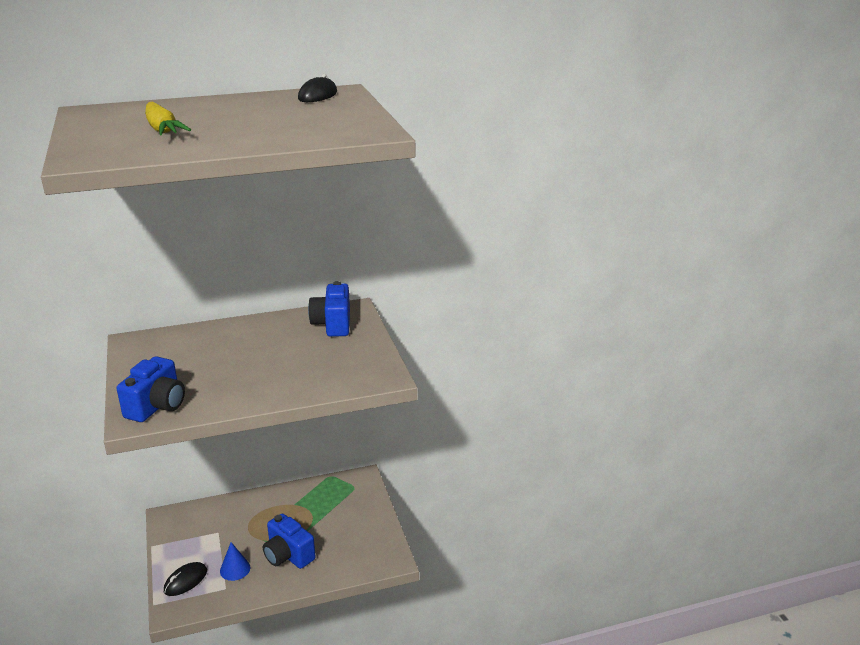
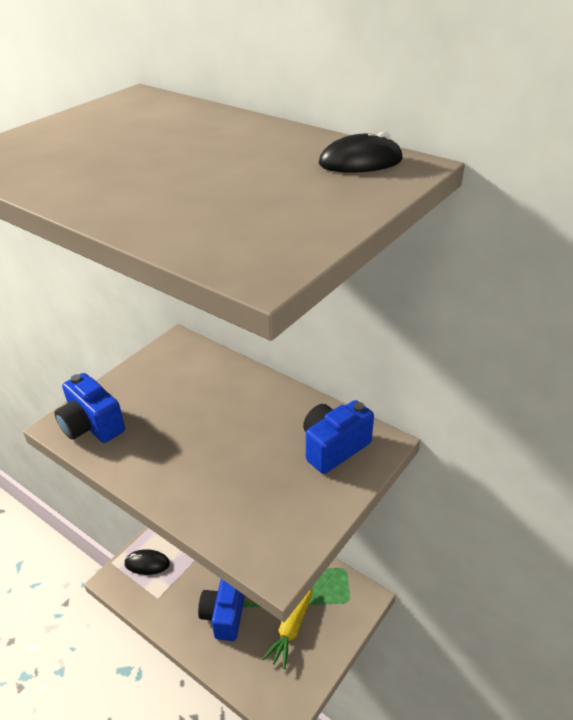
camera: 55 degrees right, 10 degrees up
(157, 406) = (92, 425): blue camera -> blue camera turned 60 degrees clockwise
(162, 129) = (113, 147): yellow carrot -> yellow carrot (291, 629)
(235, 569) = (182, 587): blue cone -> none

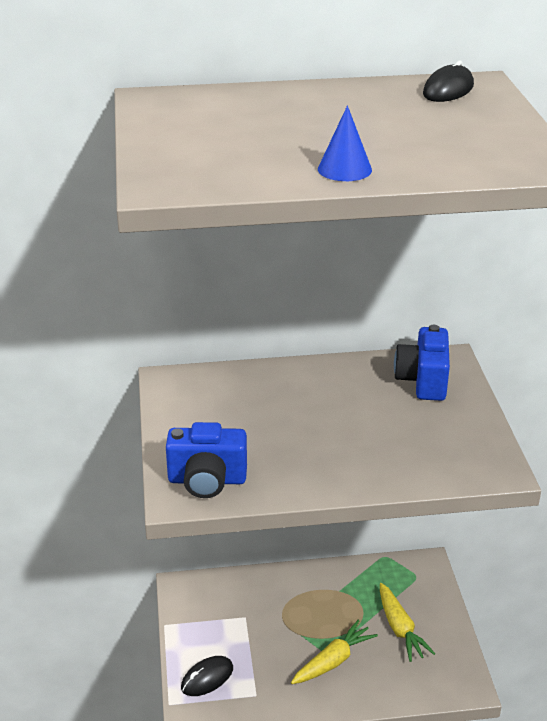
camera: 45 degrees left, 5 degrees down
(101, 195) = (344, 169): none -> blue cone
(224, 615) = (333, 661): blue camera -> yellow carrot

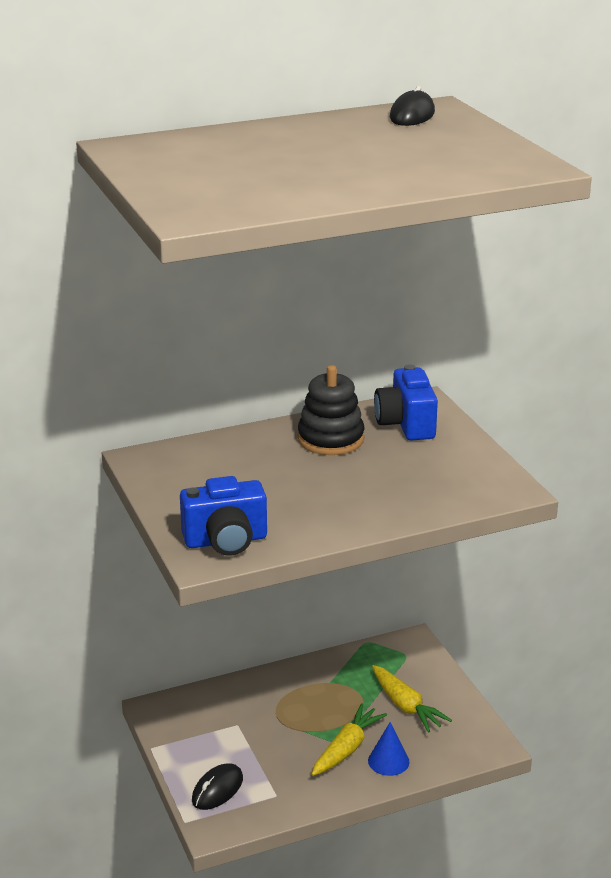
camera: 15 degrees left, 5 degrees down
(344, 169) = (357, 187): blue cone -> blue cone (388, 761)
(346, 386) = (331, 439): none -> black stacking toy

